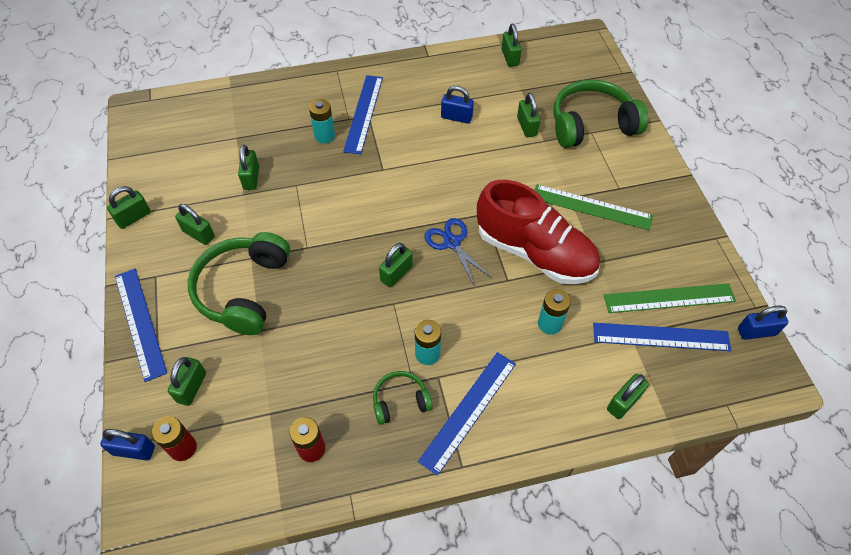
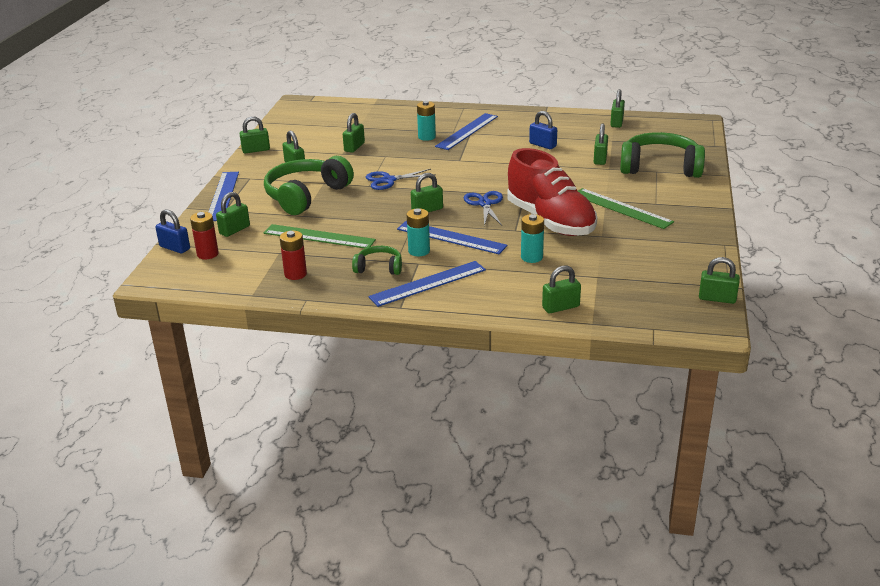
camera: 25 degrees right, 25 degrees down
(324, 231) = (388, 180): none -> blue scissors
(661, 337) = (624, 283): blue ruler -> blue ruler (451, 237)
(669, 298) = (650, 266): green ruler -> green ruler (319, 237)
(756, 331) = (717, 298): blue padlock -> green padlock

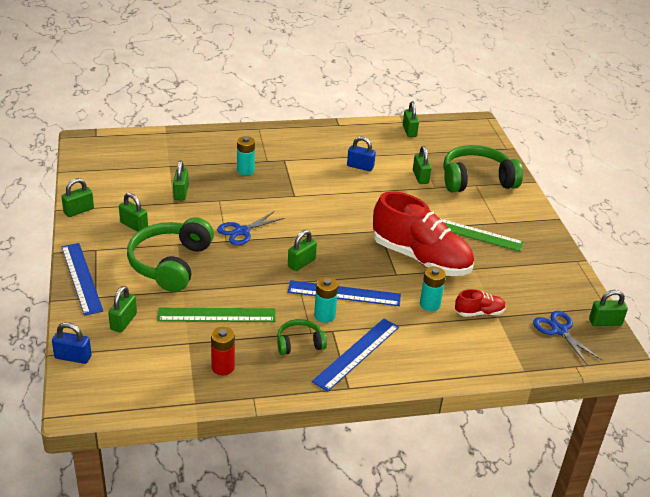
camera: 25 degrees left, 5 degrees up
(207, 254) = (114, 359): red battery -> none
(467, 131) = (280, 158): blue ruler -> none
(485, 204) = (350, 247): blue scissors -> blue scissors (559, 330)
(561, 307) = (488, 358): green padlock -> none
(579, 271) = (479, 313): none -> red shoe

